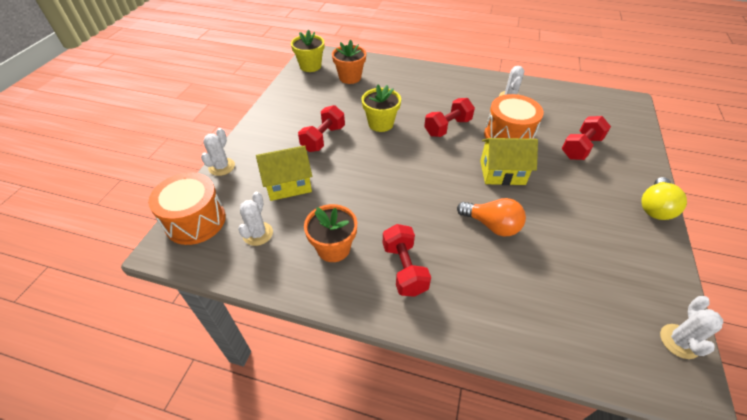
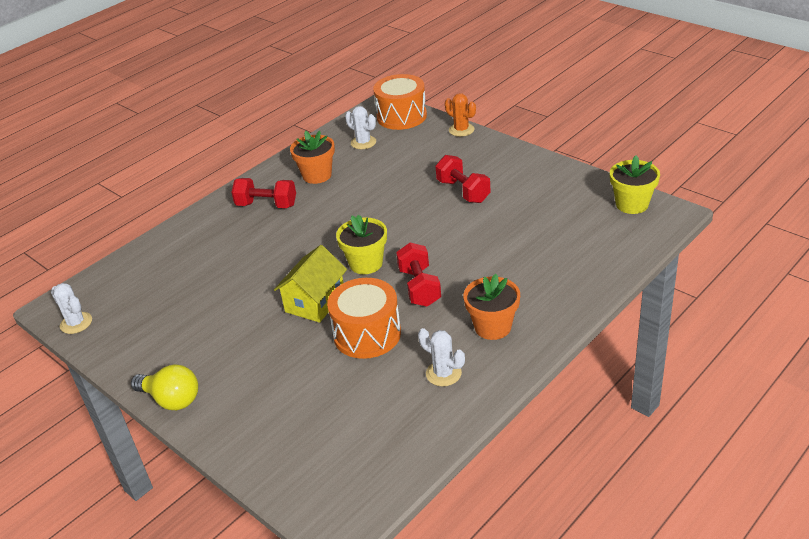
camera: 120 degrees right, 10 degrees down
(221, 167) = (461, 130): white cactus -> orange cactus
(288, 184) = (409, 162): yellow house -> none
(350, 77) = (583, 233): orange flower pot -> orange flower pot (492, 327)
(380, 124) = (462, 236): yellow flower pot -> yellow flower pot (366, 263)
(492, 225) = (261, 267): orange light bulb -> none
(581, 148) = (297, 392): red dumbbell -> none
(654, 207) = (171, 399): yellow light bulb -> yellow light bulb turned 150 degrees clockwise

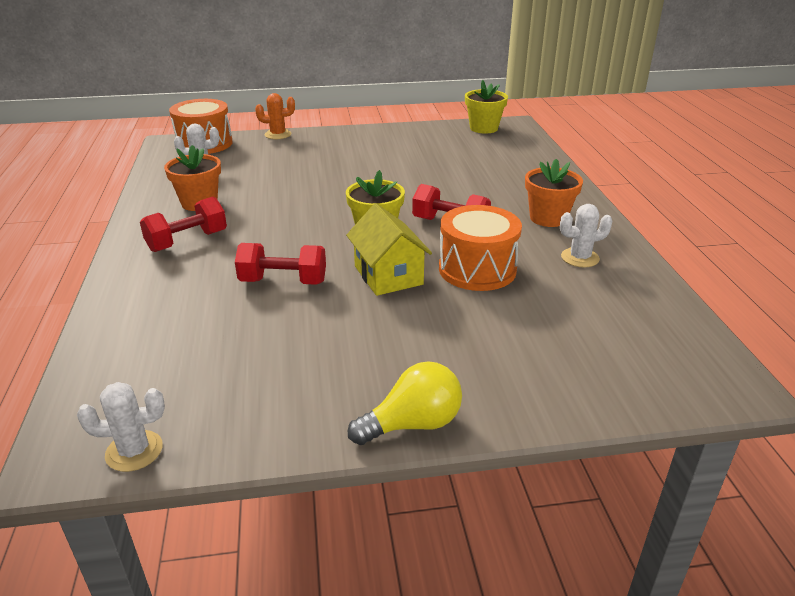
camera: 55 degrees left, 5 degrees down
(463, 191) = (357, 163): red dumbbell -> red dumbbell (283, 281)

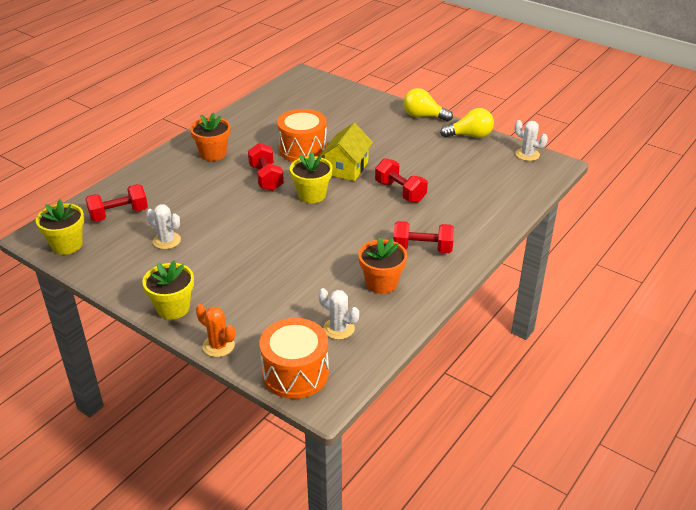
camera: 135 degrees left, 5 degrees up
(281, 431) = (470, 136): none -> yellow light bulb
(342, 135) = (173, 308): none -> yellow flower pot
(498, 151) = (119, 214): none -> red dumbbell
(580, 258) = (249, 130): white cactus -> white cactus (167, 241)

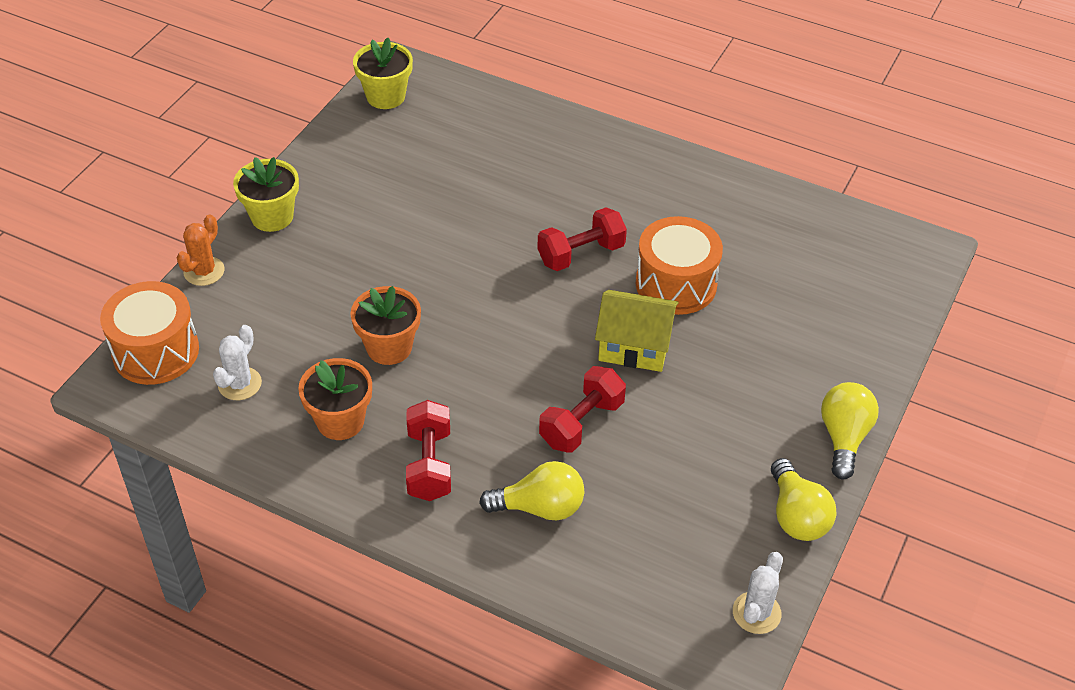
camera: 80 degrees right, 10 degrees up
(119, 214) = (458, 125): red dumbbell -> none
(167, 241) = (407, 181): white cactus -> none
(213, 153) = (632, 184): orange flower pot -> orange flower pot (389, 347)
(312, 195) = (547, 313): yellow flower pot -> none
(458, 211) = (540, 507): none -> yellow light bulb

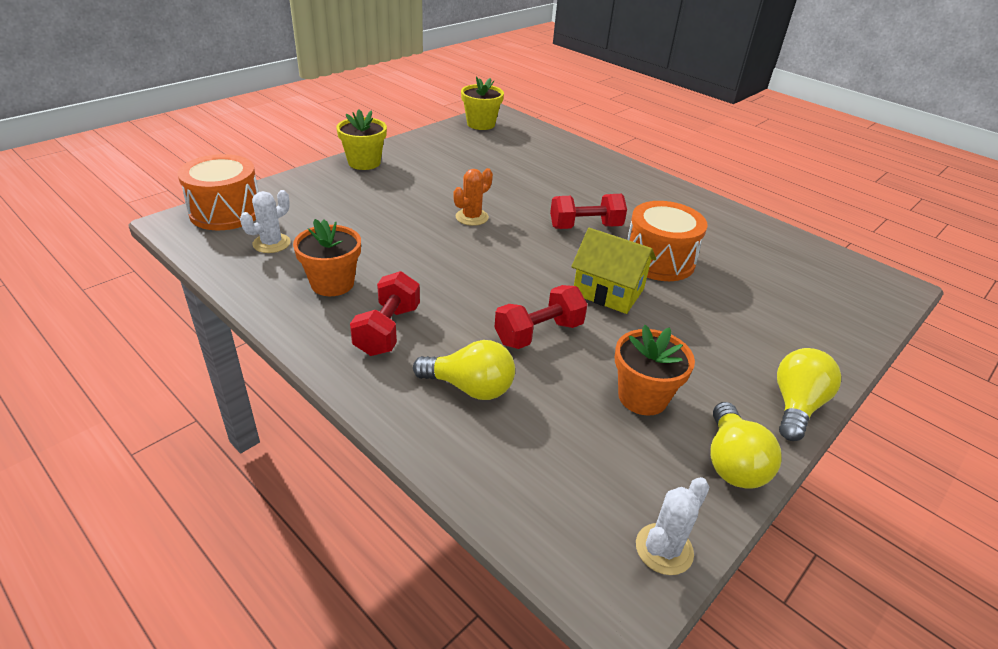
camera: 15 degrees right, 10 degrees down
(204, 271) = (295, 179): orange cactus -> orange cactus (472, 217)
(389, 347) = (402, 248): orange flower pot -> orange flower pot (642, 397)

